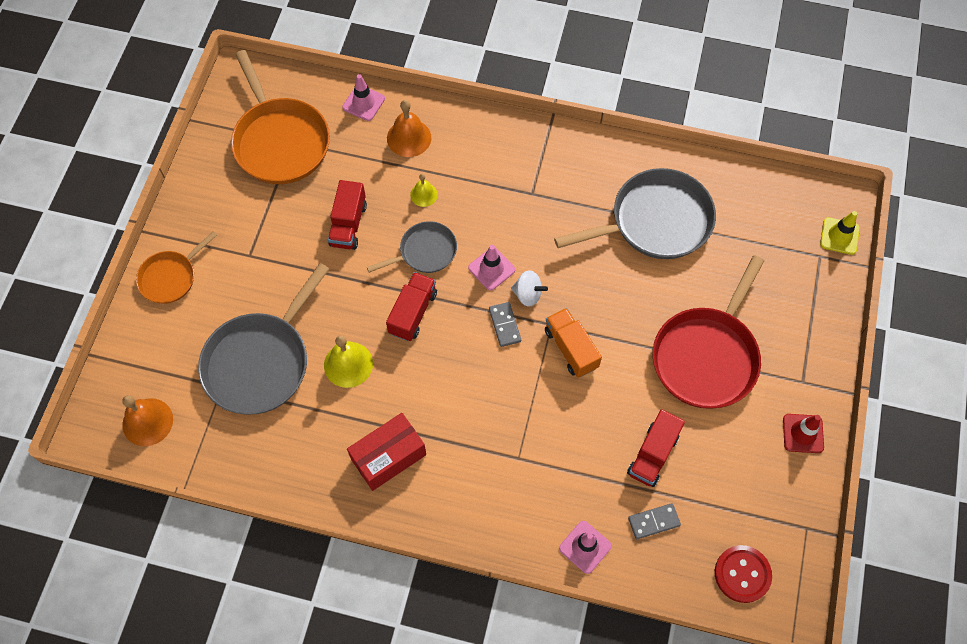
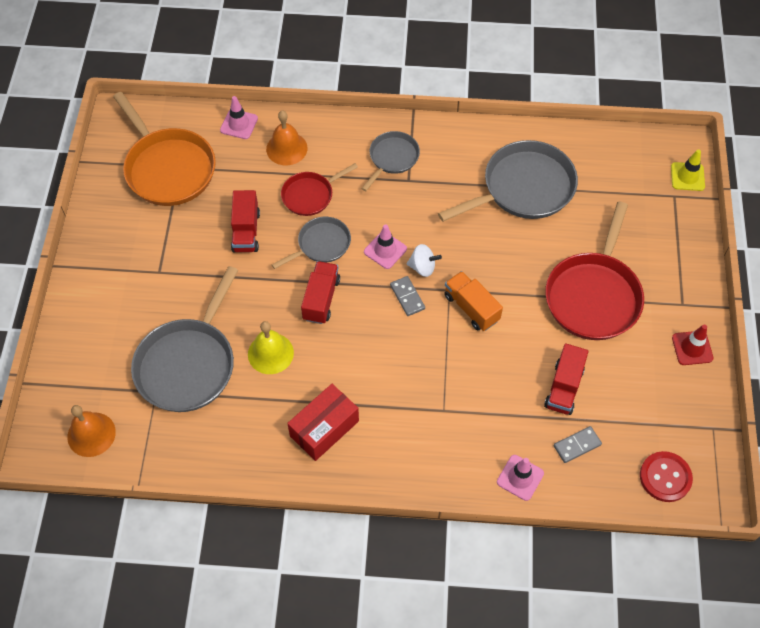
camera: 10 degrees left, 5 degrees down
(170, 277) = (88, 302): orange pan -> none
(424, 194) = (310, 195): yellow bell -> red pan
(519, 166) = (392, 158): none -> grey pan

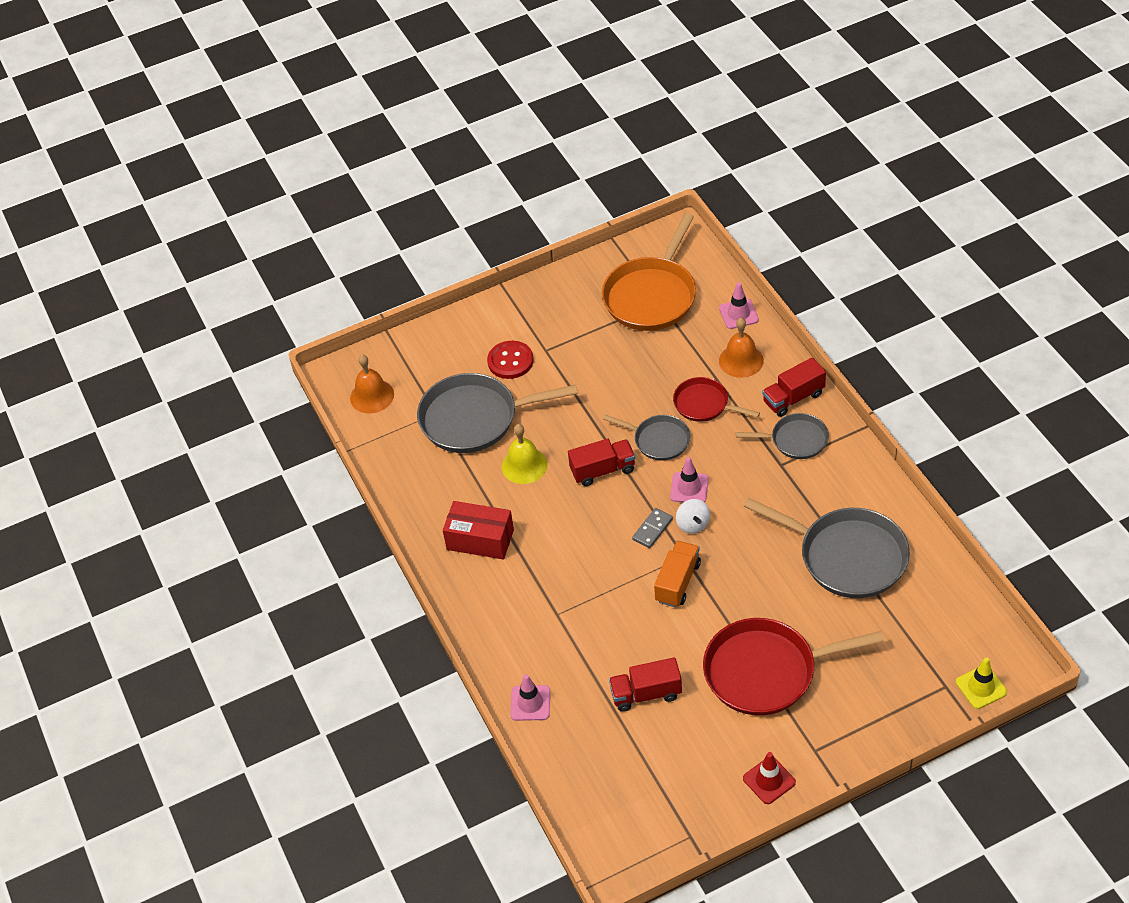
camera: 65 degrees right, 10 degrees down
(246, 231) = (630, 382): red truck -> red truck (793, 398)
(577, 445) = (593, 732): grey domino -> none
(665, 477) = (608, 818): red button -> red button (510, 361)

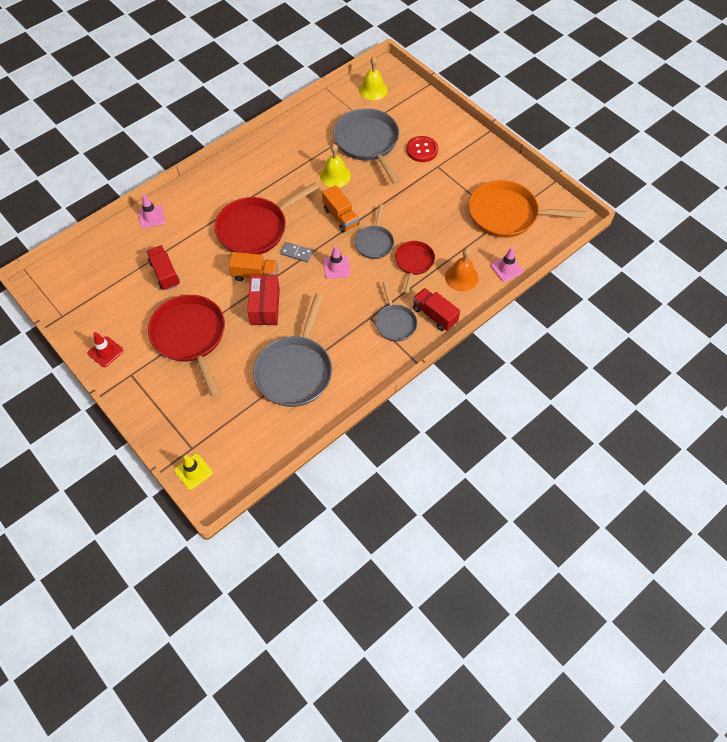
camera: 70 degrees right, 10 degrees up
(372, 396) = (373, 90): orange bell -> yellow bell
(480, 540) = (271, 166): red box -> red box (265, 306)
(594, 572) = (256, 229): none -> red pan
(603, 470) = (340, 217): red truck -> orange truck
(693, 524) = (305, 274): white spinning top -> none

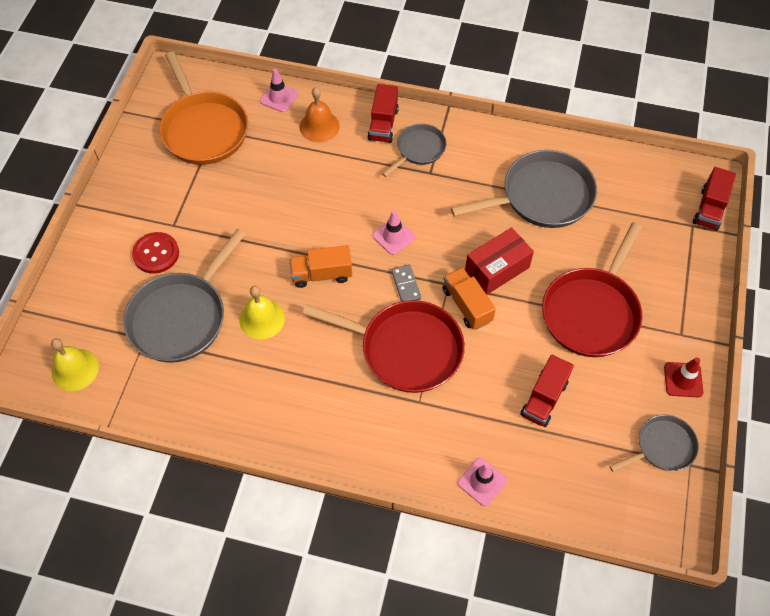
camera: 125 degrees left, 0 degrees up
(193, 471) = (709, 208): yellow traffic cone -> red truck
(340, 217) = (322, 274): orange truck -> orange truck turned 120 degrees counterclockwise
(374, 242) = (333, 222): grey pan -> grey pan (662, 447)
(414, 262) = (332, 173): red pan -> none

